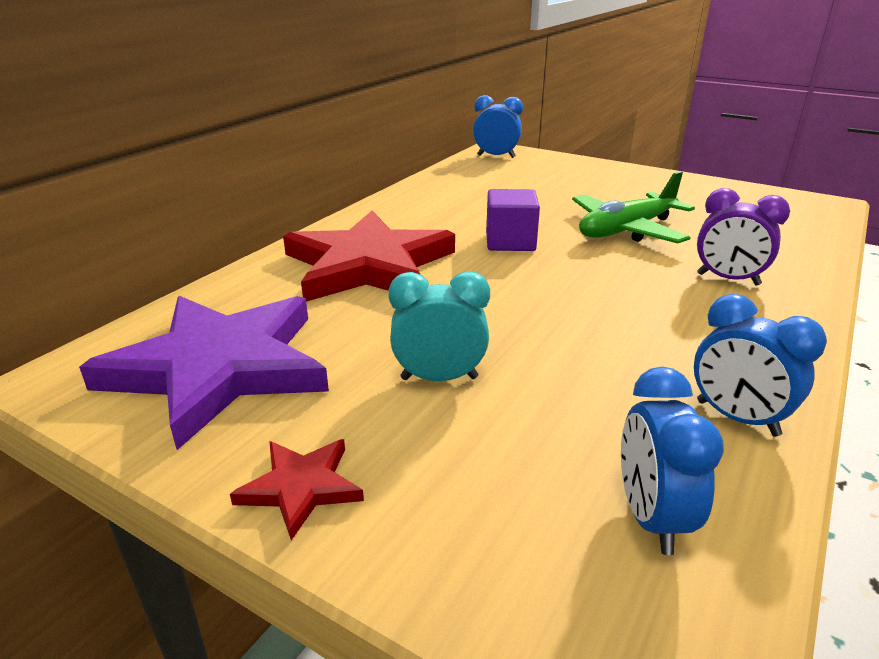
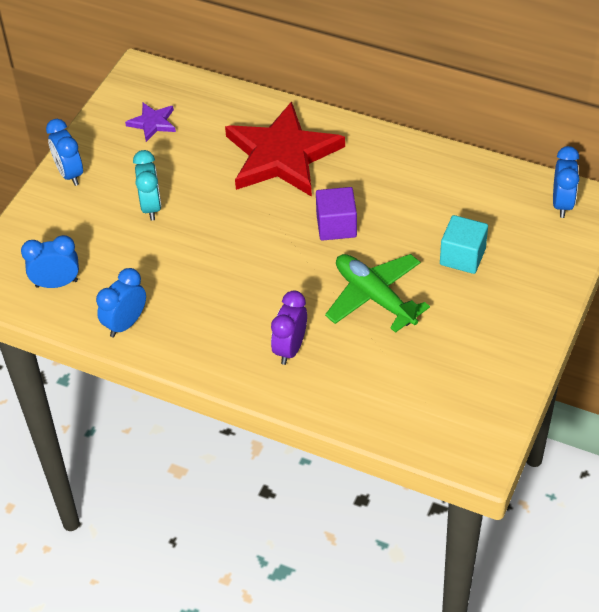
camera: 85 degrees right, 20 degrees up
(219, 368) = (152, 123): purple star -> purple star, size x0.43
(301, 487) = (70, 174): red star -> blue clock
(562, 191) = (462, 256): none -> turquoise cube

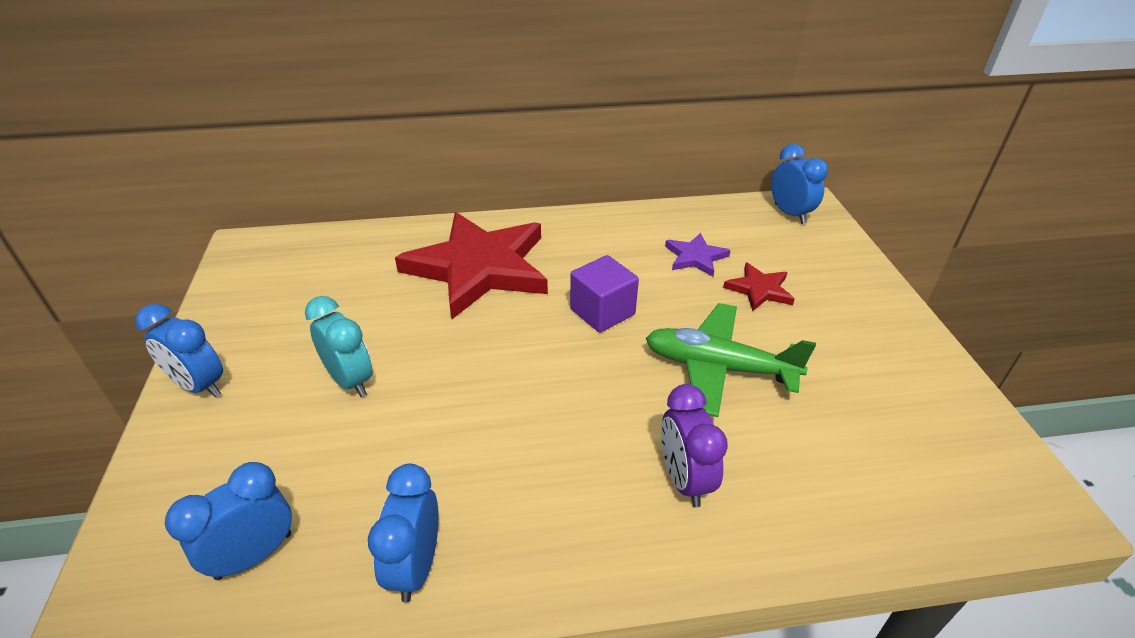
camera: 35 degrees left, 10 degrees down
(152, 123) = (292, 289): purple star -> purple star (695, 257)
(462, 256) = (759, 289): turquoise cube -> red star

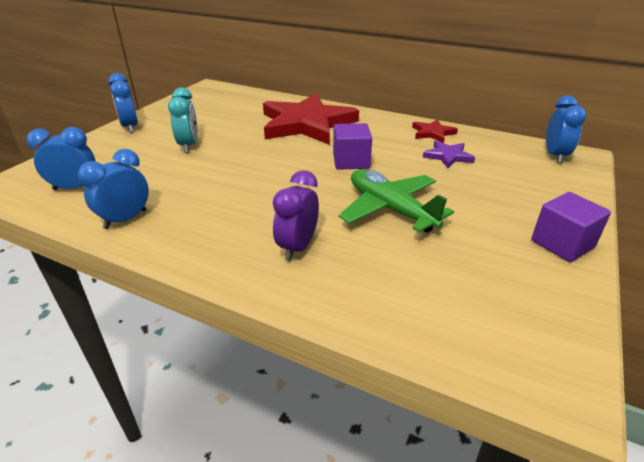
camera: 35 degrees right, 5 degrees down
(759, 289) = (474, 184): red star -> red star (432, 133)
(901, 335) = (562, 244): none -> purple cube

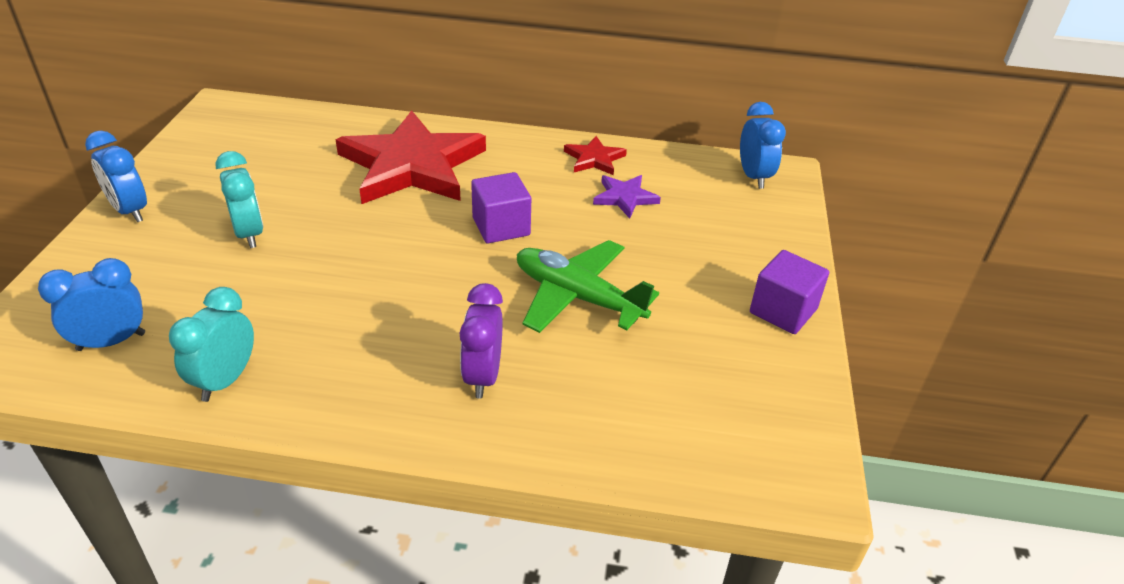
camera: 20 degrees left, 5 degrees up
(125, 219) = (225, 380): blue clock -> turquoise clock

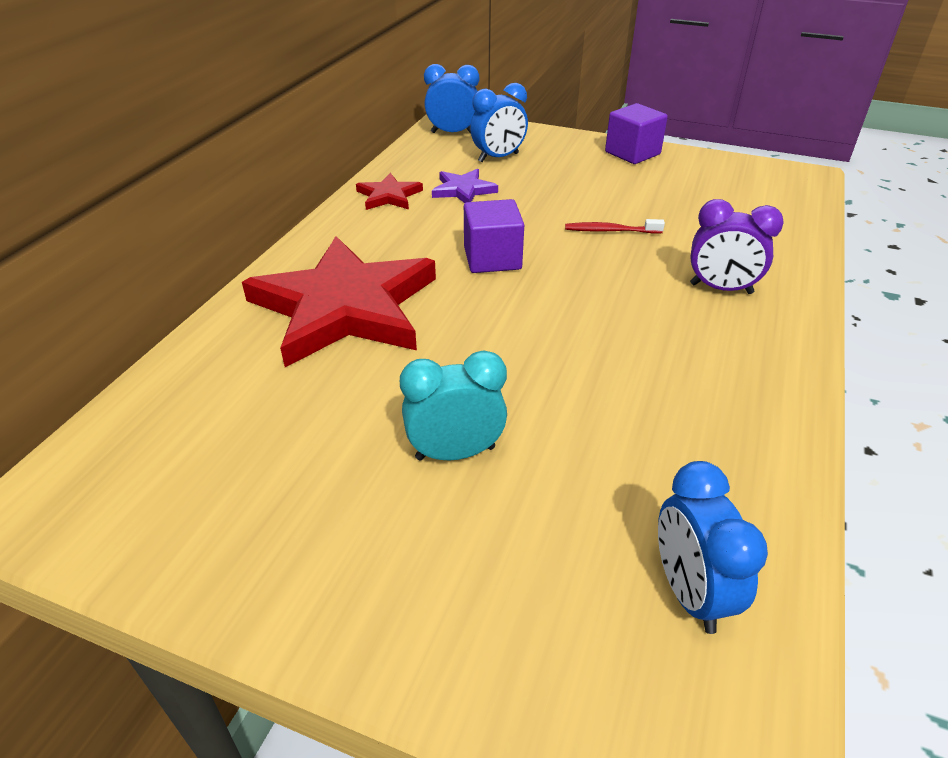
camera: 75 degrees left, 0 degrees up
(130, 211) = (344, 611): blue clock -> blue clock (498, 158)
(225, 380) = (751, 464): turquoise clock -> none
(578, 297) = (611, 231): green plane -> red toothbrush

